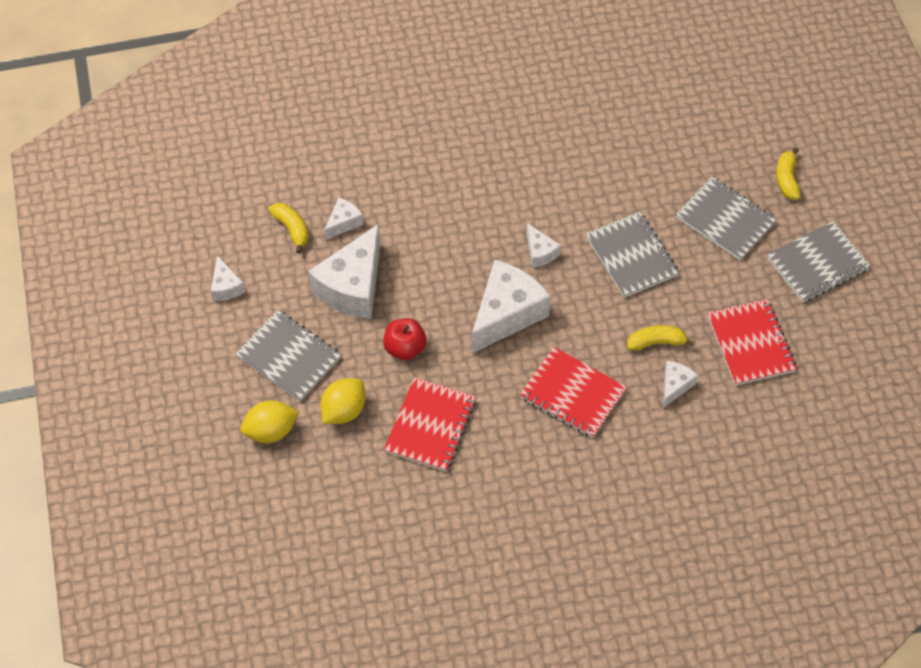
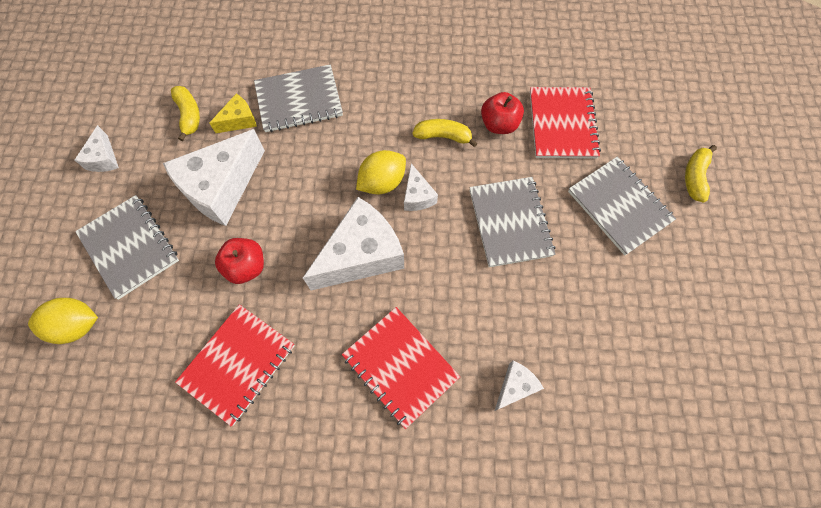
camera: 15 degrees right, 10 degrees up
(343, 223) = (239, 120): white cheese -> yellow cheese
(344, 410) = (158, 322): yellow lemon -> yellow lemon (382, 182)
(595, 171) = (499, 124): none -> red apple
(656, 342) = (509, 328): yellow banana -> yellow banana (443, 136)
(750, 344) = (612, 357): red notebook -> red notebook (562, 124)
(817, 263) = (708, 279): grey notebook -> grey notebook (299, 100)

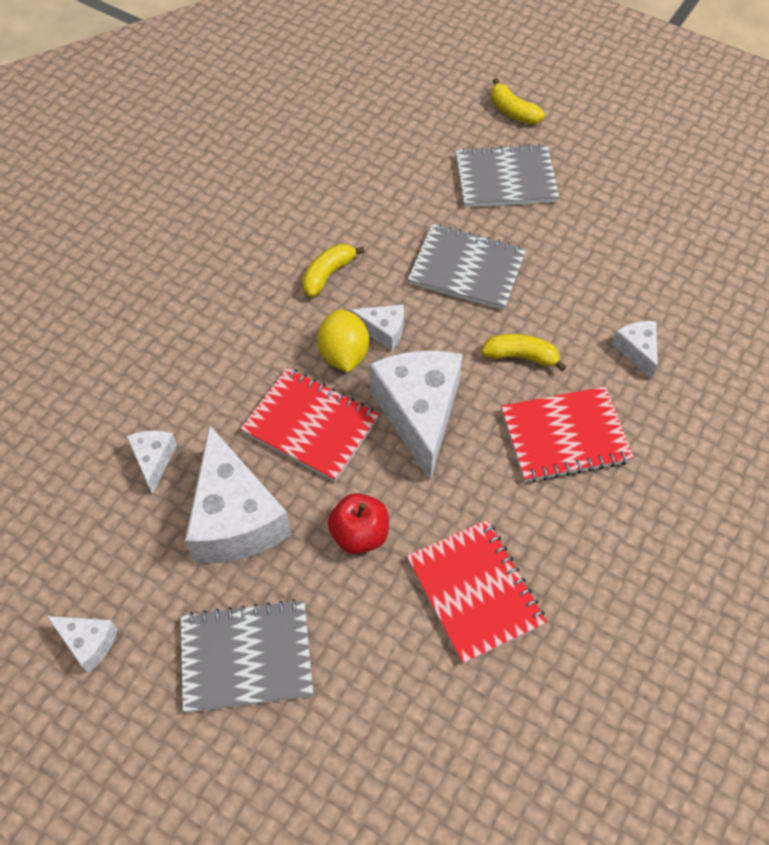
camera: 60 degrees left, 10 degrees down
(76, 325) = (316, 762): yellow lemon -> none
(189, 115) = (101, 513): yellow banana -> yellow banana (521, 356)
(239, 120) = (154, 460): yellow cheese -> white cheese
(299, 100) = (175, 386): grey notebook -> none
(499, 124) = (349, 221): red apple -> none
(562, 124) = (387, 173): red notebook -> red notebook (310, 426)

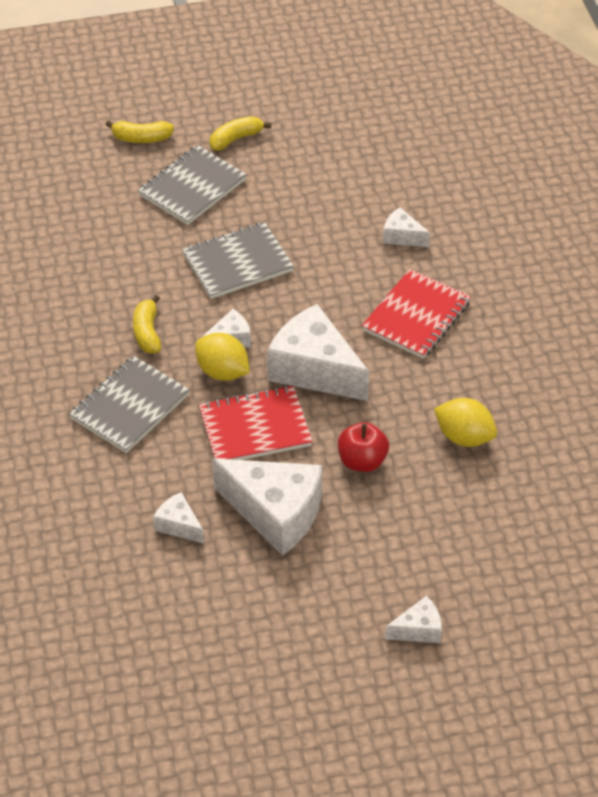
camera: 45 degrees left, 10 degrees down
(88, 643) = (274, 647): white cheese -> white cheese (418, 629)
(246, 657) = (378, 574): grey notebook -> grey notebook (130, 407)
(474, 592) = (464, 437): red notebook -> yellow lemon
(521, 356) = (336, 290): yellow banana -> yellow banana (236, 139)

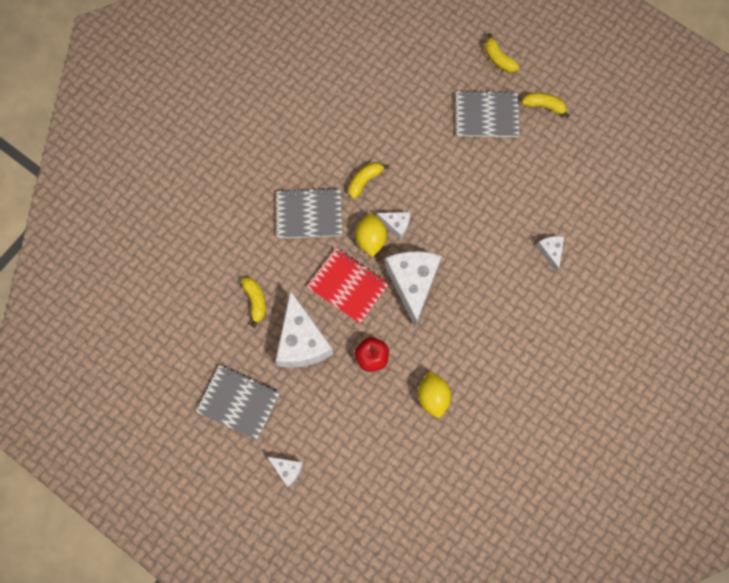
camera: 50 degrees right, 25 degrees up
(178, 525) = (255, 301): white cheese -> yellow banana
(238, 263) = (453, 184): grey notebook -> grey notebook (238, 402)
(416, 316) = (497, 306): red notebook -> none

